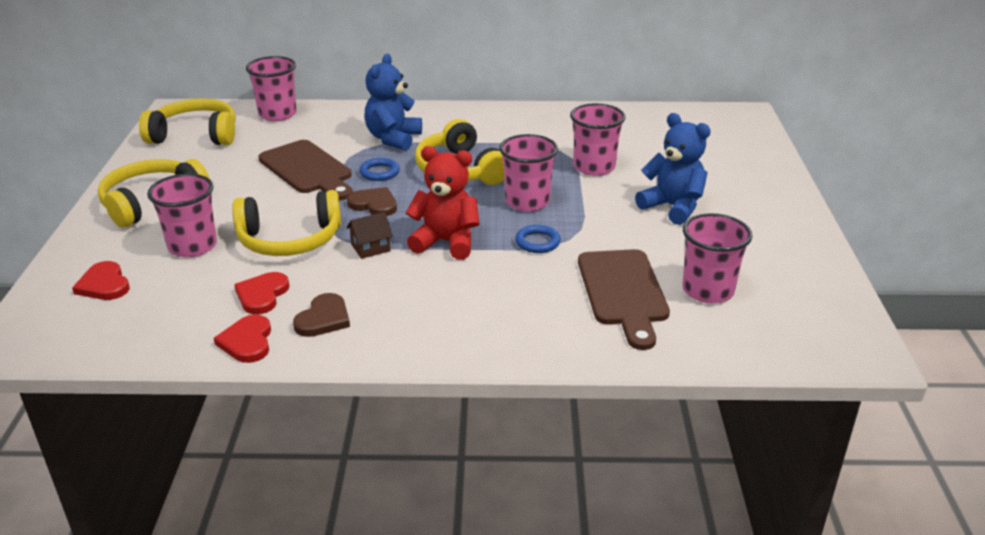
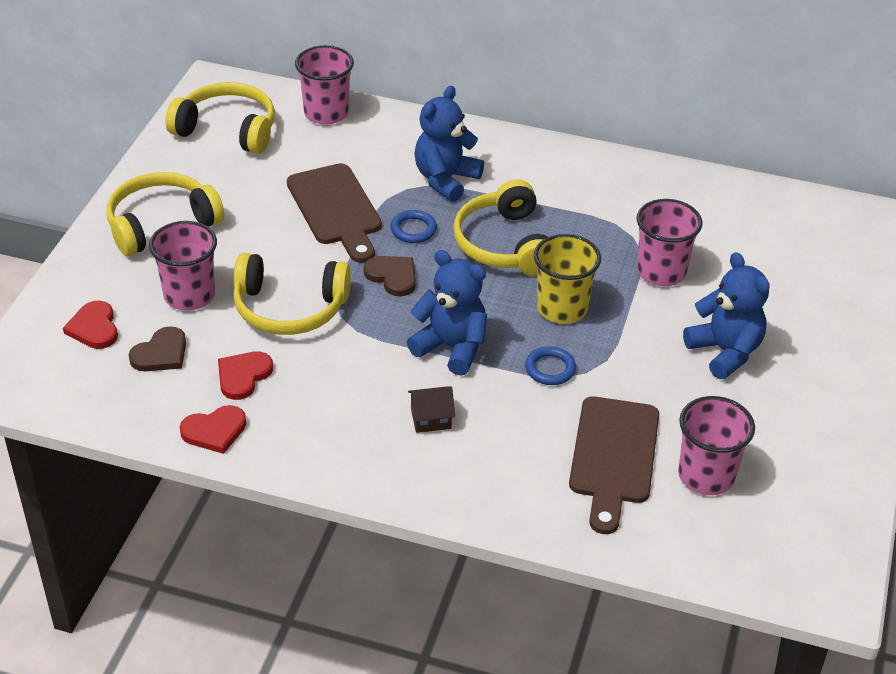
camera: 15 degrees right, 10 degrees up
(247, 341) = (214, 431): red heart -> red heart turned 120 degrees counterclockwise
(323, 318) = (295, 420): brown heart -> brown heart (161, 353)
(370, 248) = (369, 338): brown house -> brown house (431, 419)
(446, 242) = (451, 347): red teddy bear -> blue teddy bear
(527, 202) = (562, 308): pink cup -> yellow cup

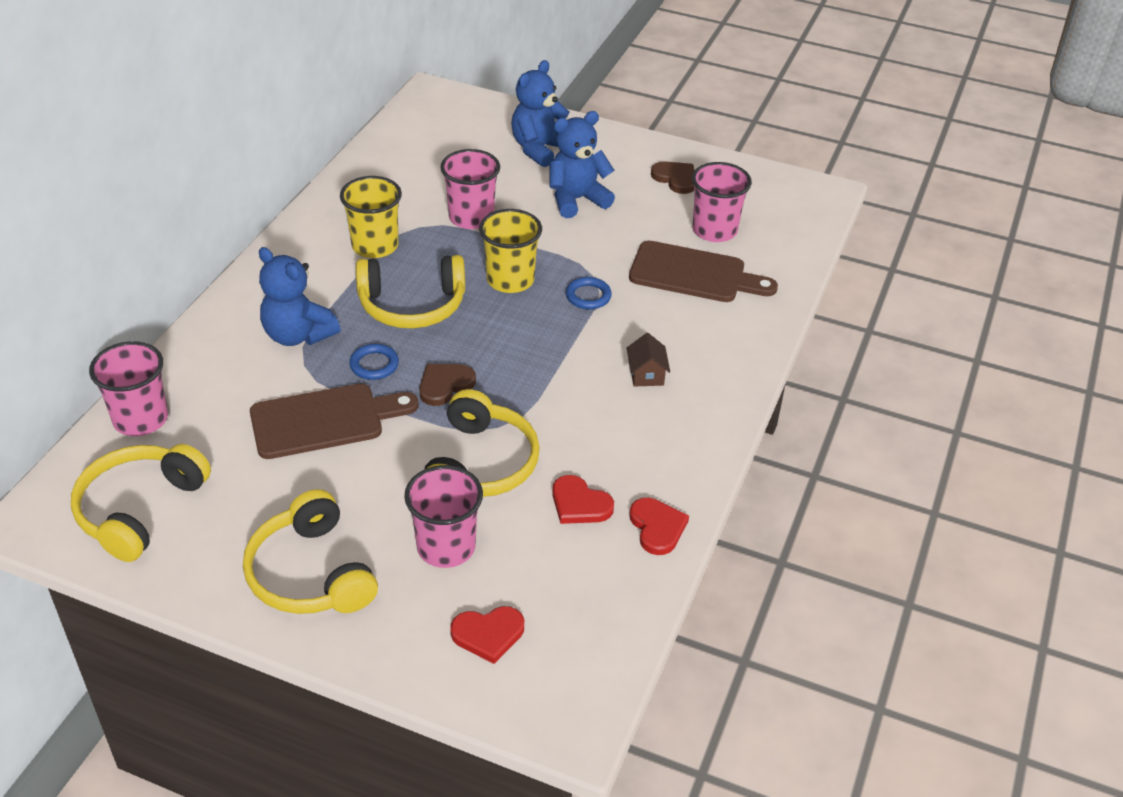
camera: 85 degrees left, 0 degrees up
(161, 353) = (538, 572): brown heart -> brown heart (675, 179)
(451, 347) = (554, 353): blue teddy bear -> blue teddy bear (539, 149)
(591, 210) = (375, 246): none -> yellow cup

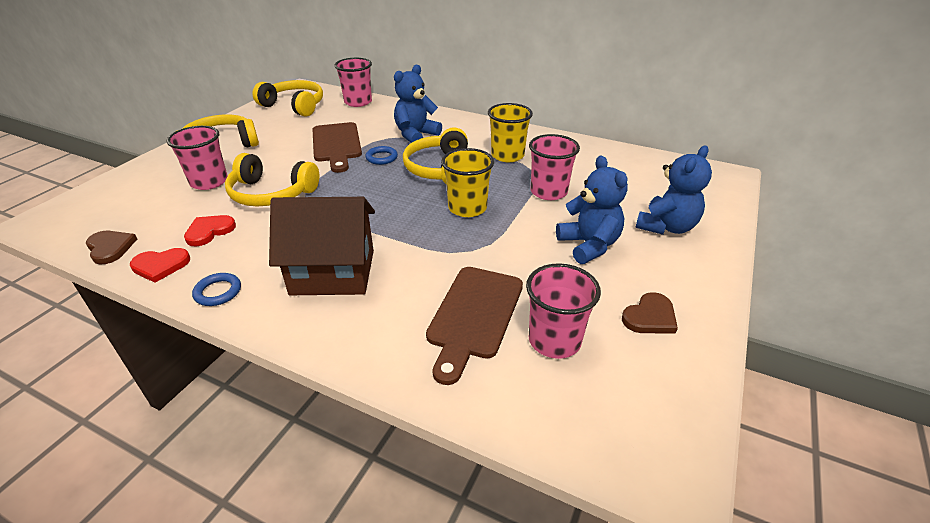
camera: 95 degrees right, 5 degrees down
(445, 385) = (353, 181): brown heart -> brown heart (110, 248)
(488, 634) = (131, 195): red heart -> none
(539, 149) = (666, 227): blue teddy bear -> blue teddy bear turned 90 degrees clockwise
(588, 296) = (443, 246): blue ring -> blue ring (218, 292)
(646, 374) = (333, 272): brown house -> brown house, size x2.48

